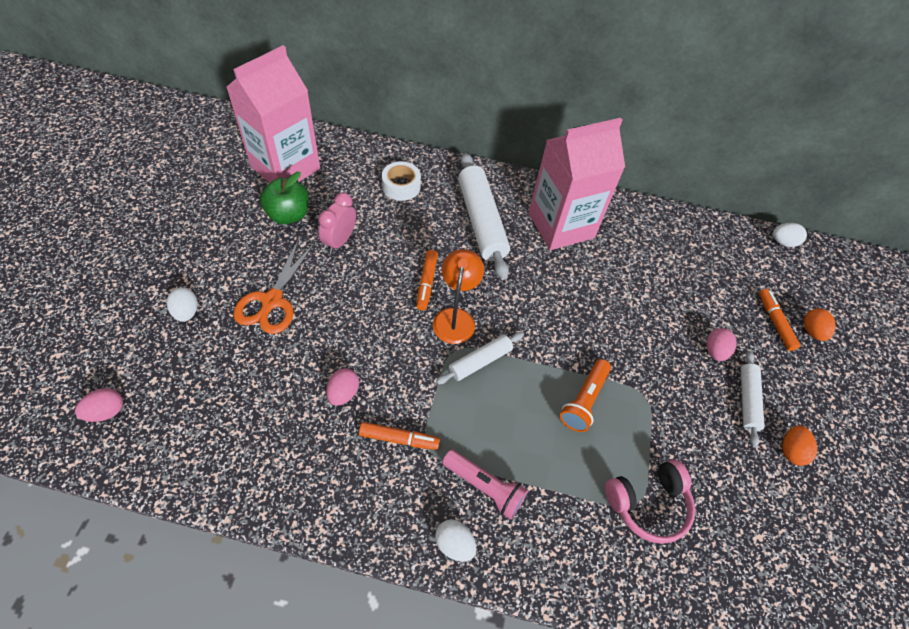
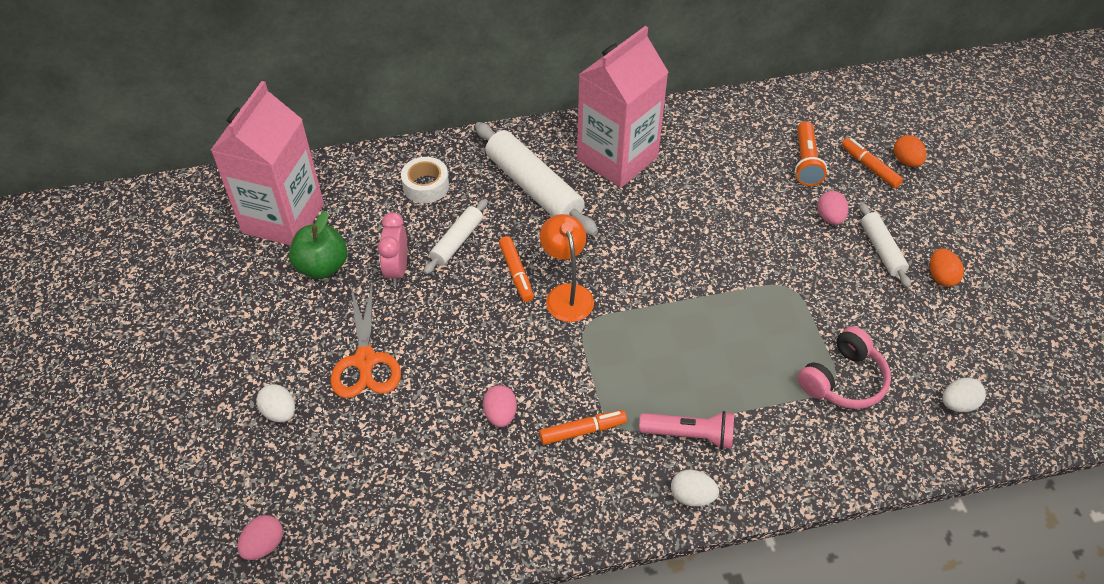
camera: 20 degrees left, 5 degrees down
(480, 361) = (616, 325): white rolling pin -> white rolling pin (457, 241)
(584, 400) = (736, 316): orange flashlight -> orange flashlight (806, 162)
(783, 242) = (838, 86): white egg -> white egg (958, 404)

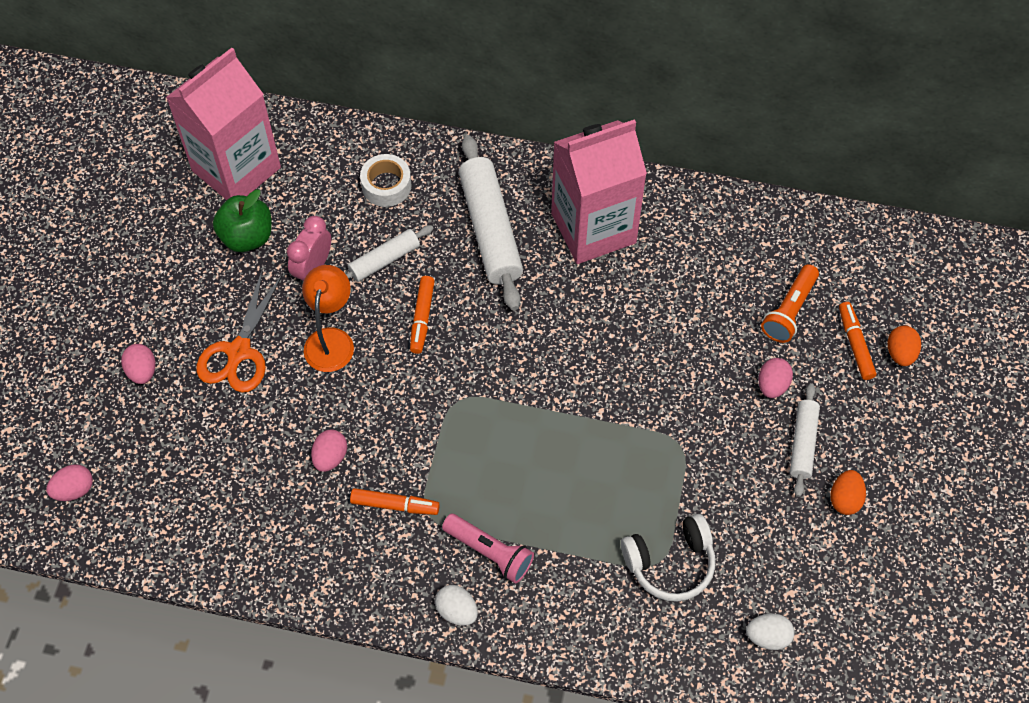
camera: 25 degrees right, 10 degrees up
(280, 412) = (142, 371): white egg -> pink egg
(566, 294) = (457, 360): orange lamp -> orange lamp (331, 340)
(843, 380) = (670, 563): pink headphones -> white headphones

